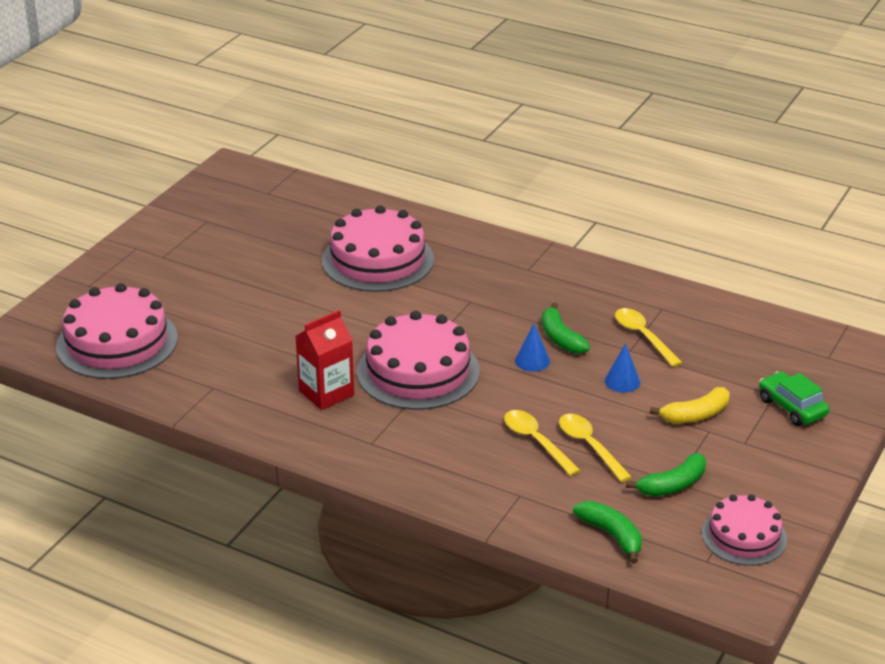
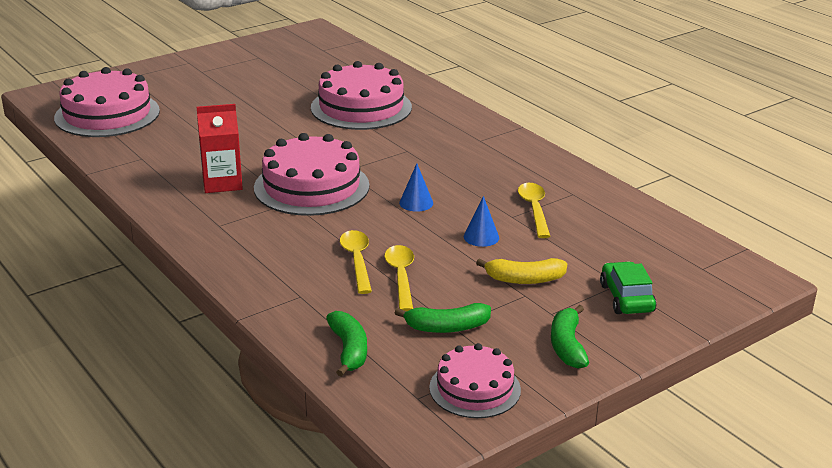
camera: 25 degrees right, 5 degrees down
(560, 338) = (458, 193): green banana -> green banana (567, 345)

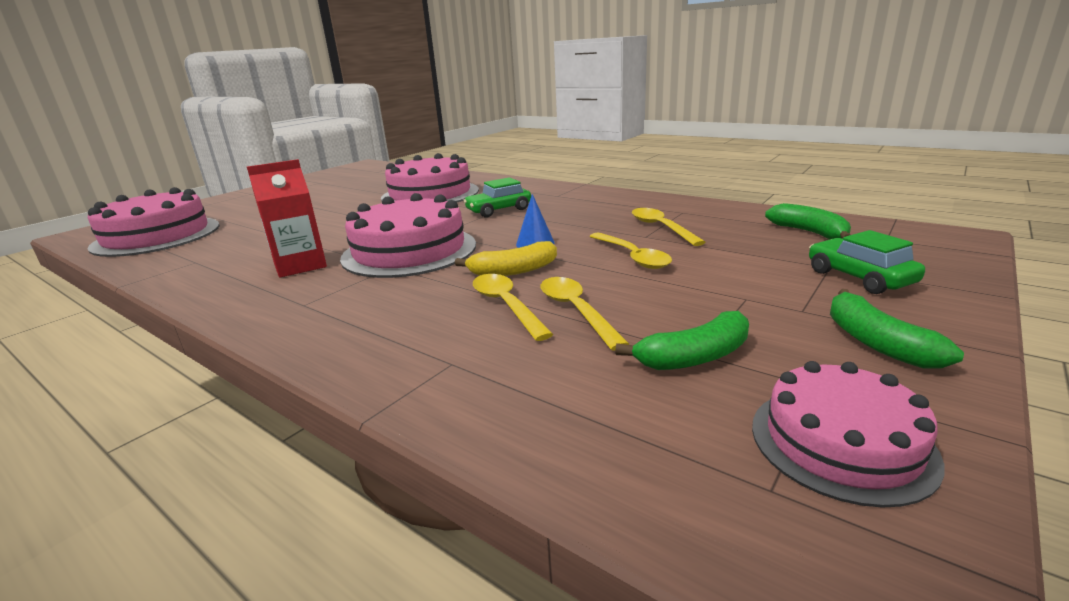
camera: 15 degrees left, 5 degrees down
(349, 350) = (579, 428): green banana -> green banana (809, 232)
(411, 150) = (498, 210): none -> green car
(481, 237) = (632, 257): blue cone -> yellow spoon
(524, 279) = (725, 283): yellow banana -> yellow banana (513, 271)

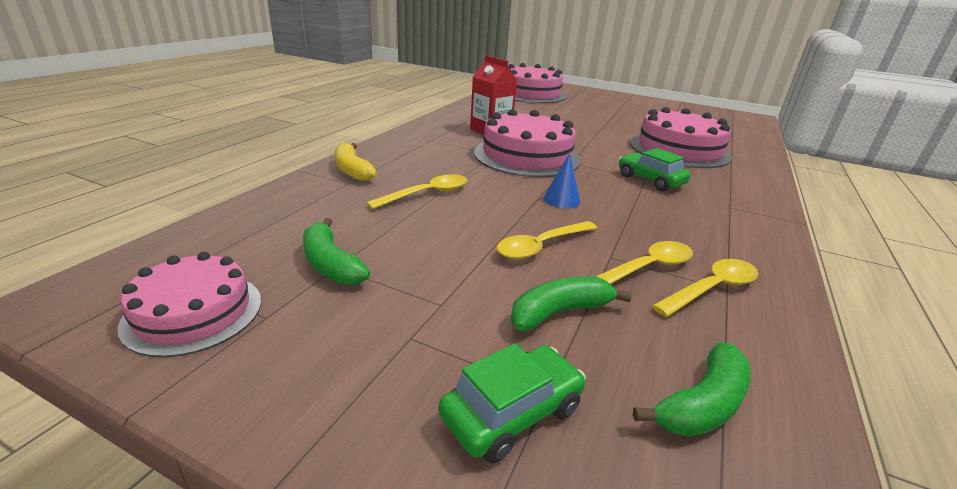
camera: 75 degrees right, 5 degrees up
(513, 271) = (493, 193): yellow banana -> yellow banana (352, 170)
(576, 311) = (416, 219): yellow spoon -> yellow spoon (711, 288)
(876, 342) = (329, 374): green banana -> green banana (560, 312)

